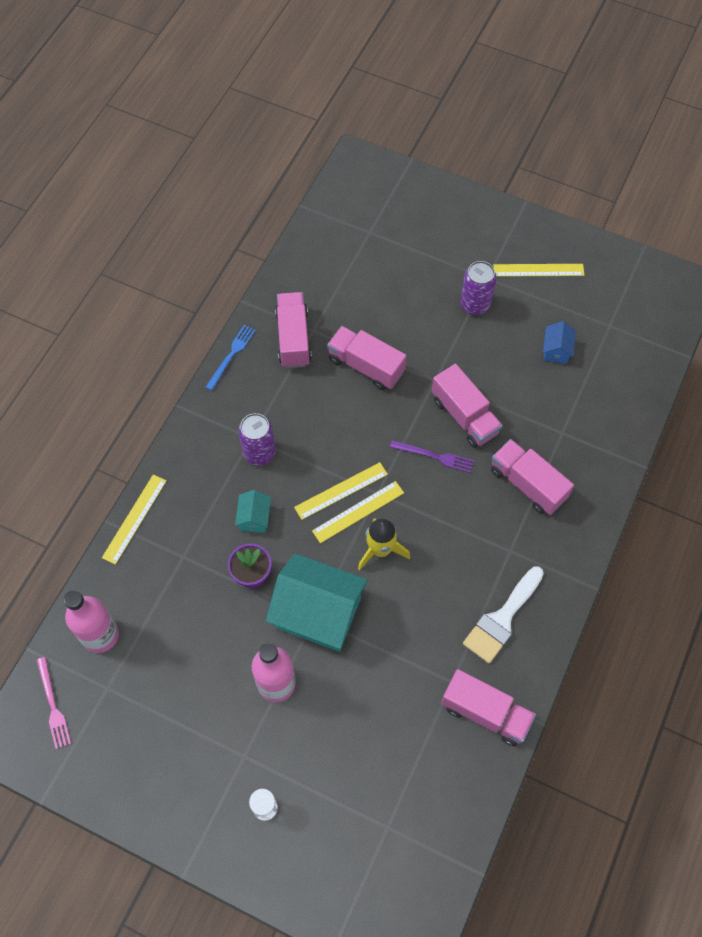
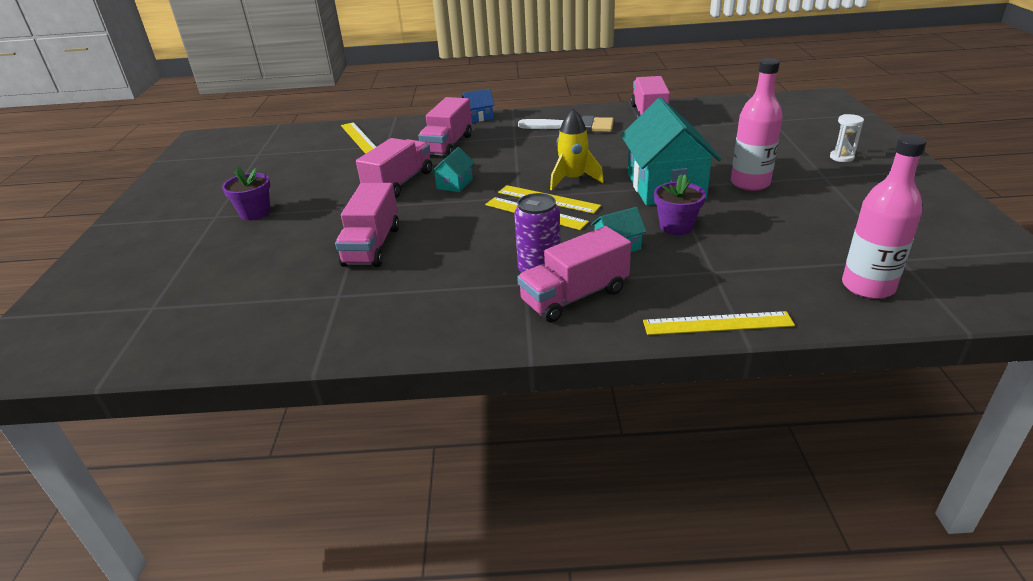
camera: 115 degrees left, 30 degrees down
(53, 705) = (977, 283): pink fork -> none
(231, 355) = (416, 344): blue fork -> none
(293, 338) = (359, 305): pink truck -> pink truck (574, 296)
(434, 456) = (454, 184): purple fork -> turquoise house
(475, 304) = (255, 213): purple can -> purple flower pot
(538, 270) = (197, 195): yellow ruler -> yellow ruler (359, 138)
(556, 350) = (297, 166): blue house -> blue house (478, 117)

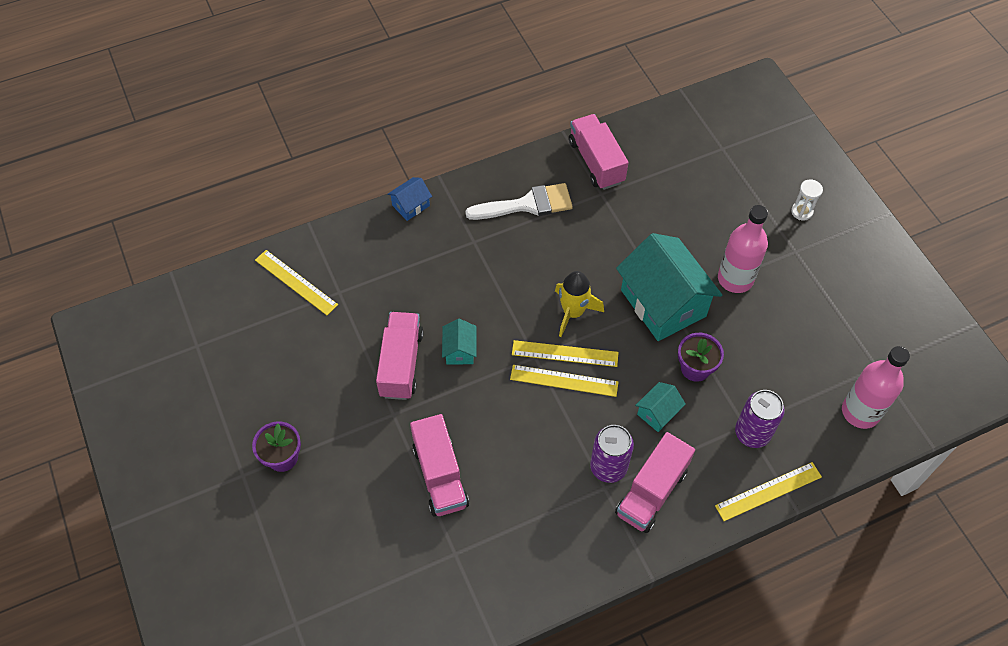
camera: 25 degrees left, 25 degrees up
(448, 145) = (409, 275): pink truck -> none
(719, 278) = (752, 433): none -> purple can

